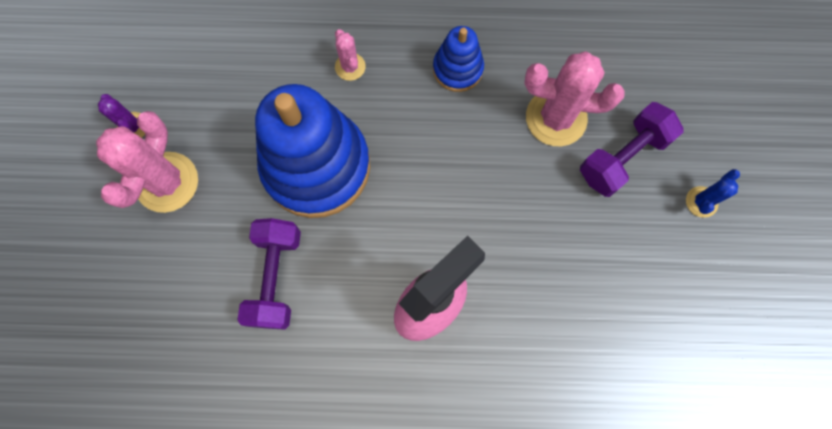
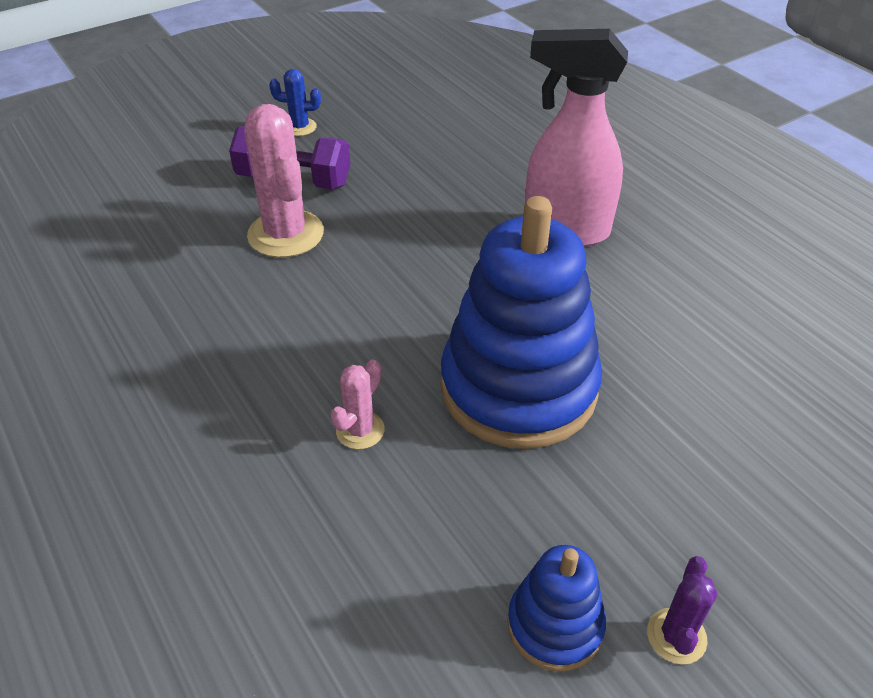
camera: 125 degrees left, 30 degrees down
(167, 182) = (696, 528): pink cactus -> none
(276, 277) = (670, 350): purple dumbbell -> none
(457, 69) = (283, 330): blue stacking toy -> blue stacking toy (555, 625)

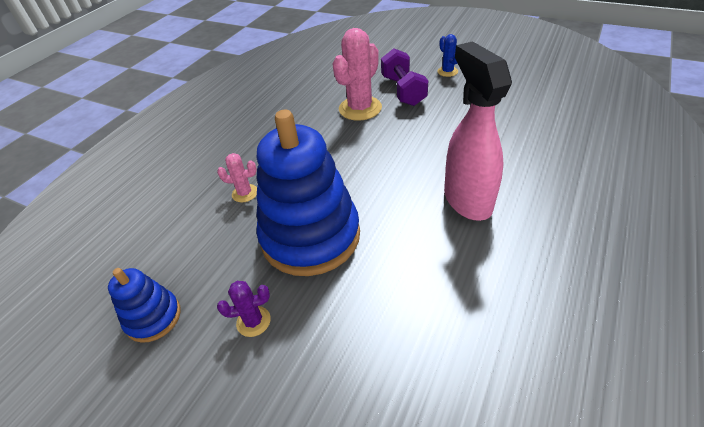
camera: 65 degrees right, 0 degrees up
(676, 636) = (162, 378): purple cactus -> purple cactus (253, 321)

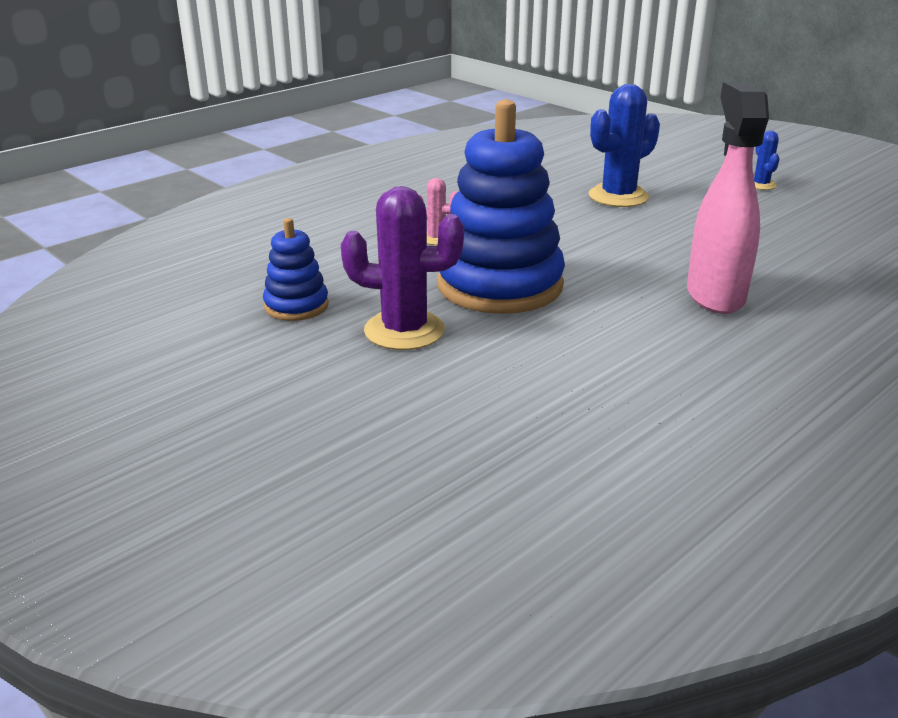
camera: 15 degrees right, 15 degrees down
(253, 321) = (404, 330): purple cactus -> purple cactus, size x1.96
(360, 108) = (618, 196): pink cactus -> blue cactus
(403, 90) = (687, 191): purple dumbbell -> none

